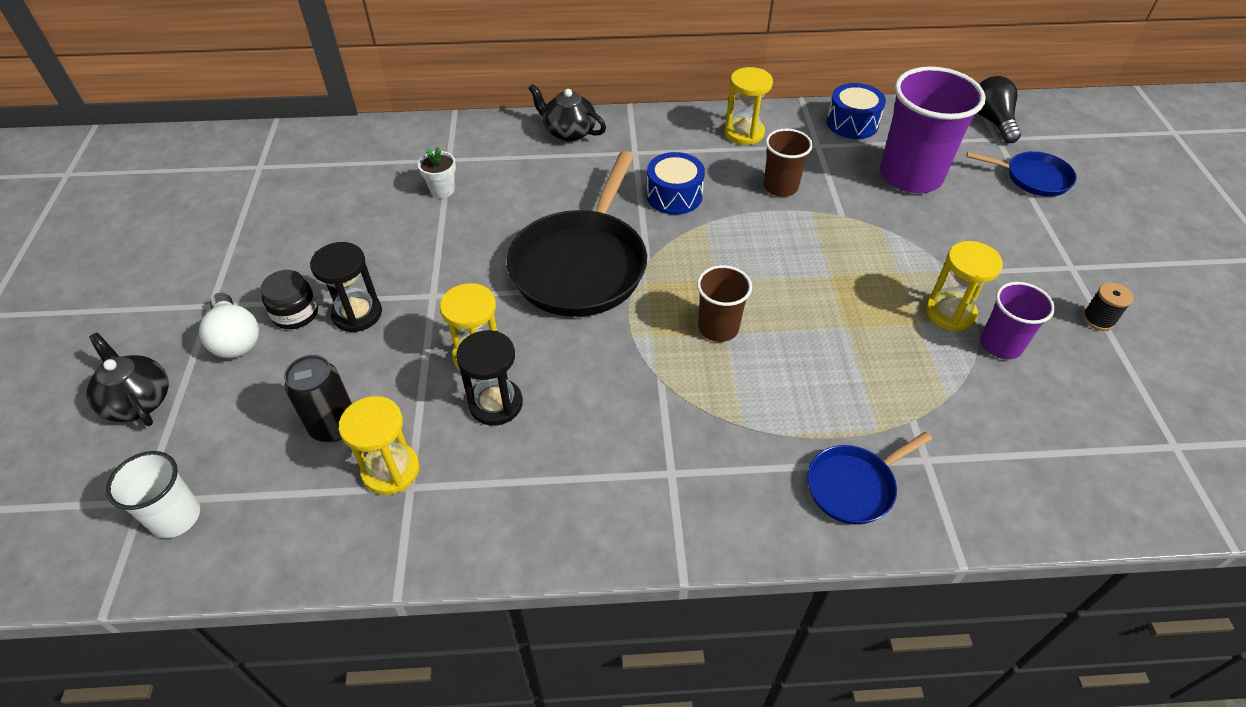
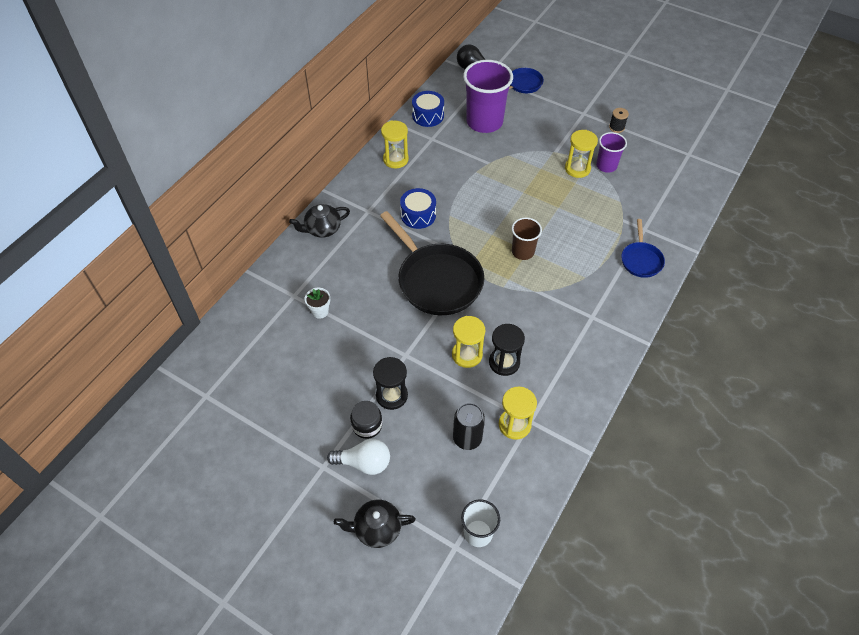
camera: 55 degrees left, 5 degrees up
(780, 187) = (449, 171): brown cup -> none

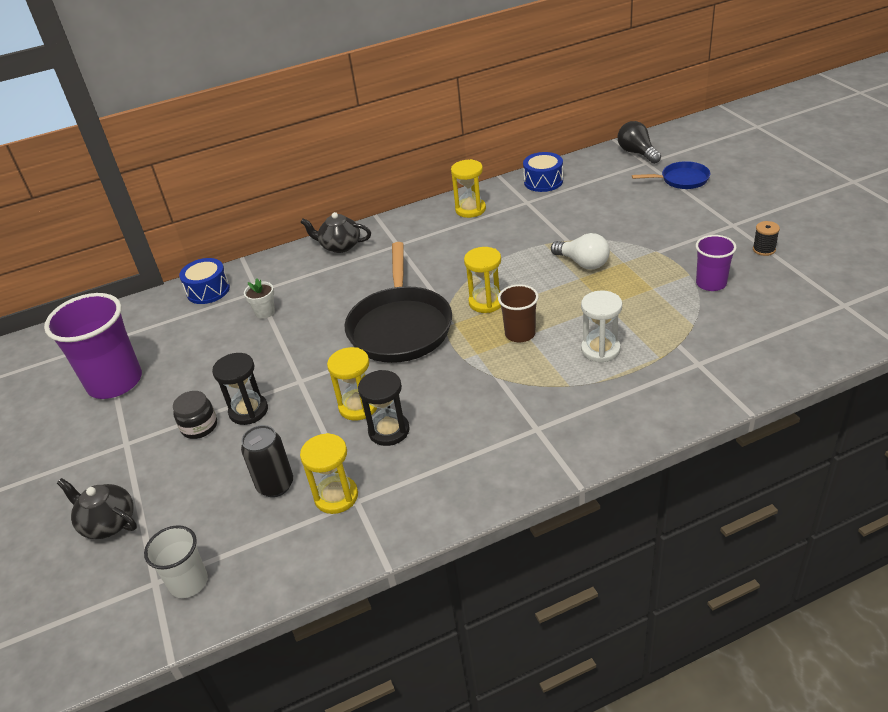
camera: 40 degrees right, 15 degrees down
(364, 463) = (161, 458): white light bulb -> white light bulb (583, 263)
(418, 215) = (442, 263): blue drum -> blue drum (208, 290)
(484, 122) = (600, 202): purple cup -> purple cup (115, 382)
(577, 168) = (669, 275): yellow hourglass -> yellow hourglass (486, 302)
(582, 243) = (600, 349): none -> white hourglass
(641, 260) = (660, 394): blue pan -> none

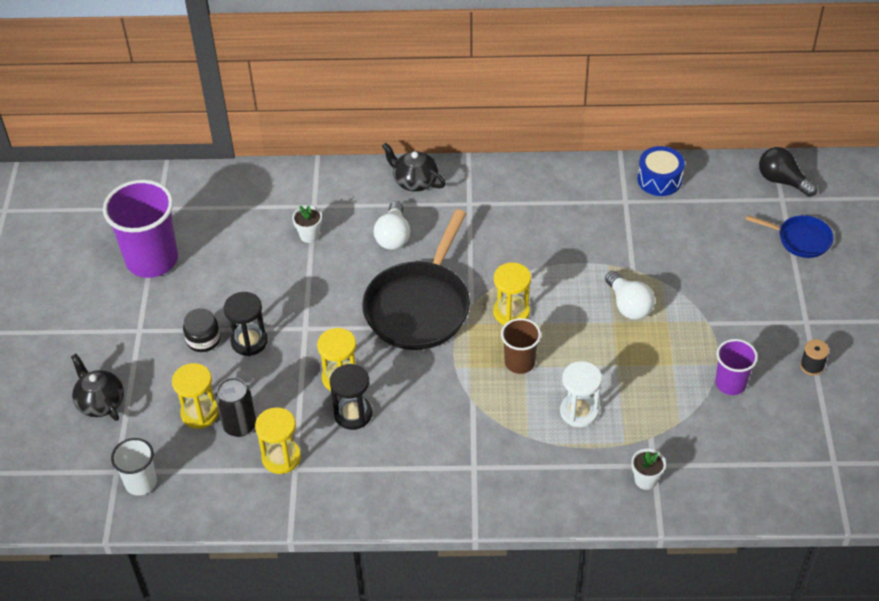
camera: 20 degrees right, 10 degrees up
(208, 290) = (270, 185): blue drum -> none
(344, 287) = (393, 236): none -> white light bulb
(470, 209) = (564, 187): yellow hourglass -> yellow hourglass (200, 413)
(637, 153) = (782, 181): black light bulb -> black light bulb turned 45 degrees counterclockwise
(701, 377) = (645, 480): none -> white flower pot

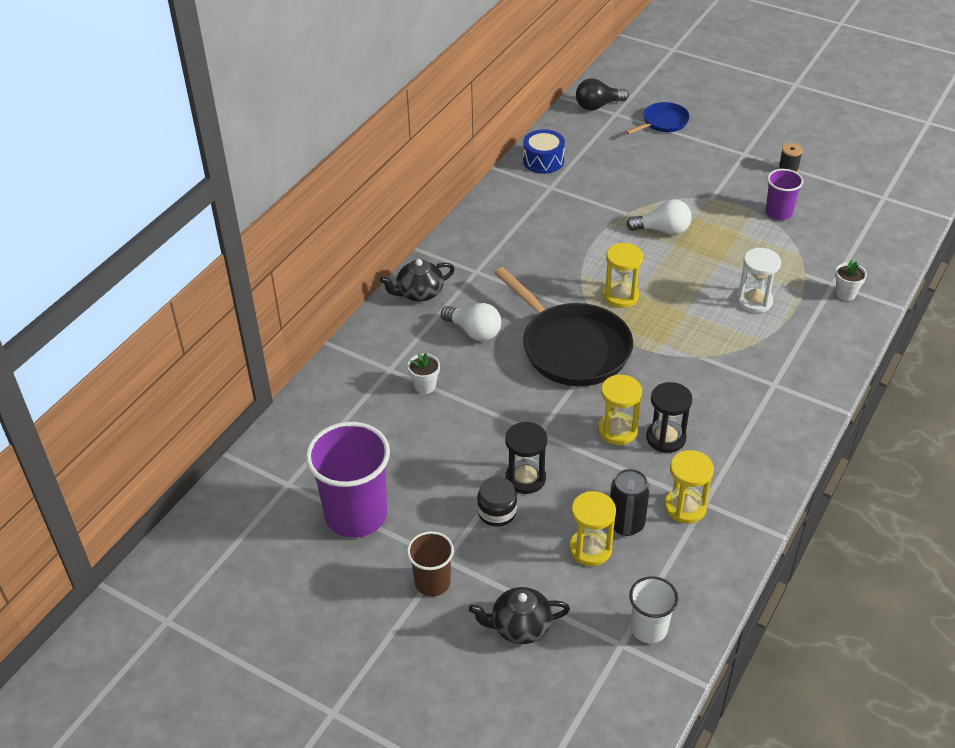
camera: 60 degrees left, 5 degrees down
(520, 362) = (679, 313): brown cup -> brown cup (432, 582)

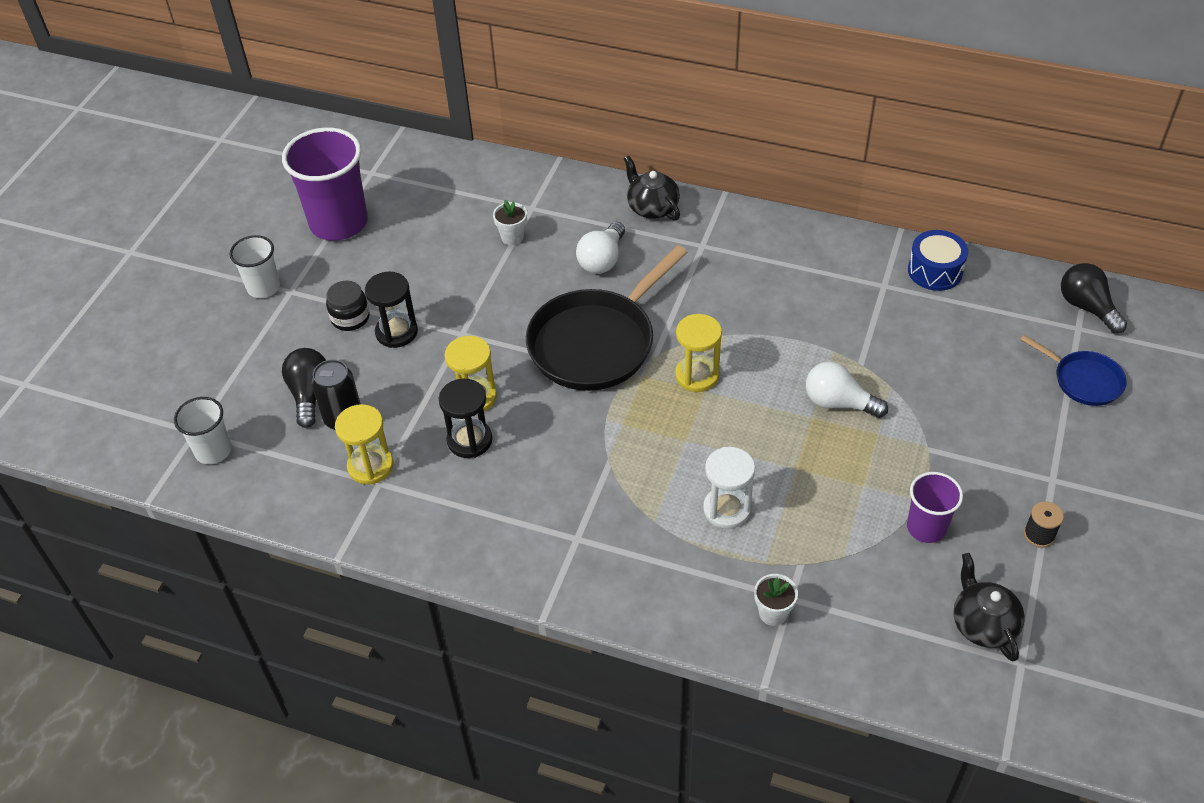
camera: 80 degrees right, 5 degrees up
(432, 582) = (263, 287): brown cup -> white cup
(519, 626) = (215, 355): black teapot -> black teapot (983, 624)
(590, 549) = (309, 394): yellow hourglass -> black light bulb
(662, 230) = (838, 403): white light bulb -> white light bulb turned 120 degrees clockwise

